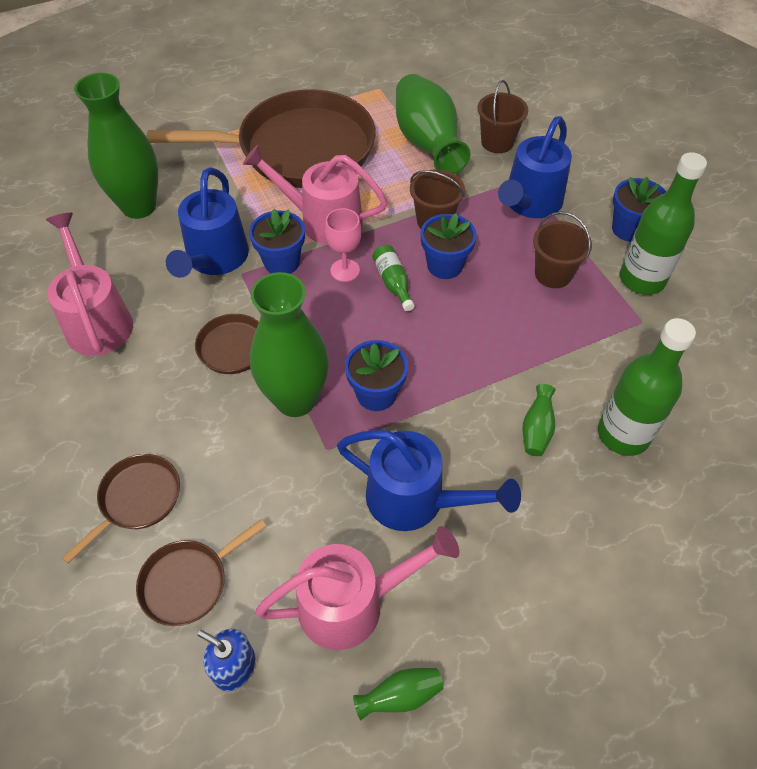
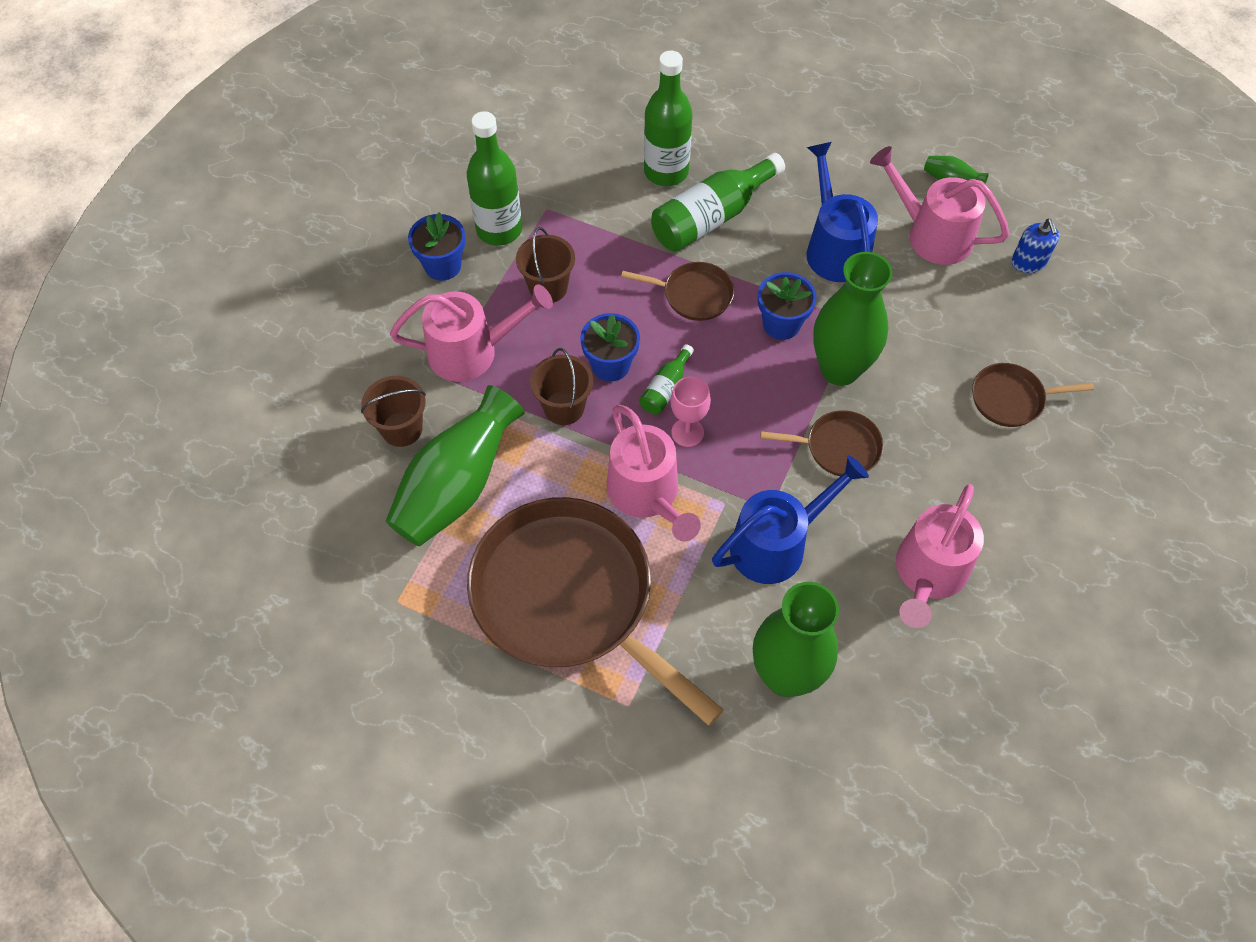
camera: 130 degrees left, 5 degrees up
(188, 582) = (1018, 323): brown pan -> brown pan (694, 295)
(282, 262) = (726, 487): blue flower pot -> none
(529, 203) = (473, 351): blue watering can -> pink watering can
(536, 429) = (711, 217): green vase -> green bottle

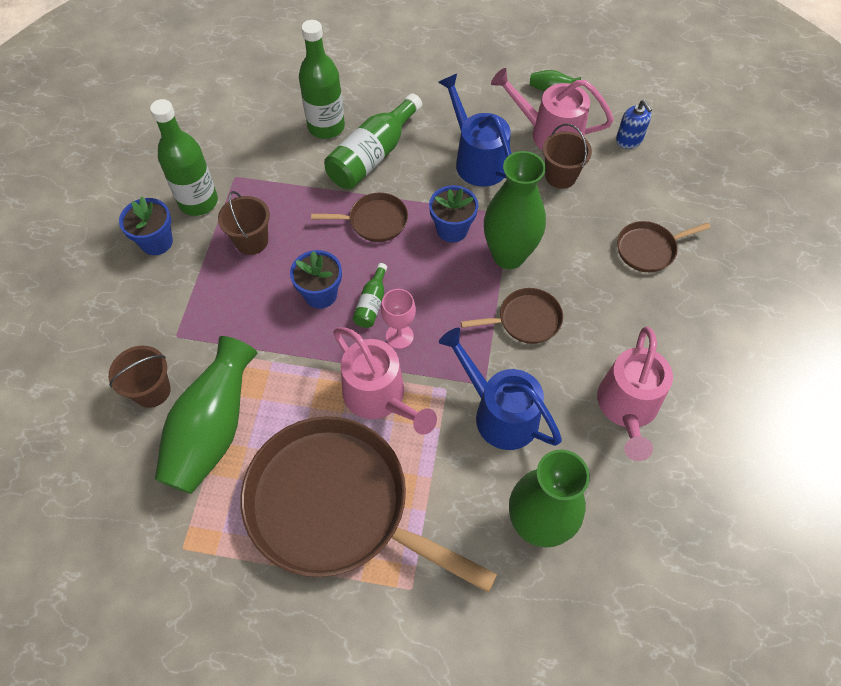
camera: 15 degrees left, 0 degrees up
(473, 351) = (199, 309): pink watering can -> none
(564, 407) = (290, 339): brown bucket -> brown bucket (560, 176)
(777, 543) = (499, 412): blue watering can -> blue watering can turned 90 degrees counterclockwise

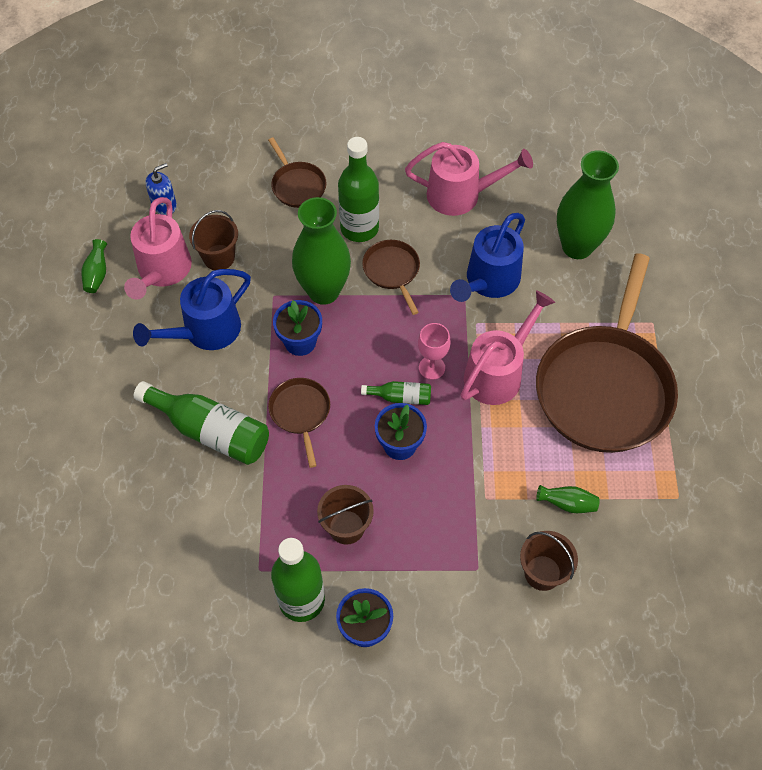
camera: 100 degrees left, 0 degrees up
(213, 431) = (567, 504): green vase -> green vase, size x0.42
(326, 127) = (172, 488): green bottle -> green bottle (359, 228)

